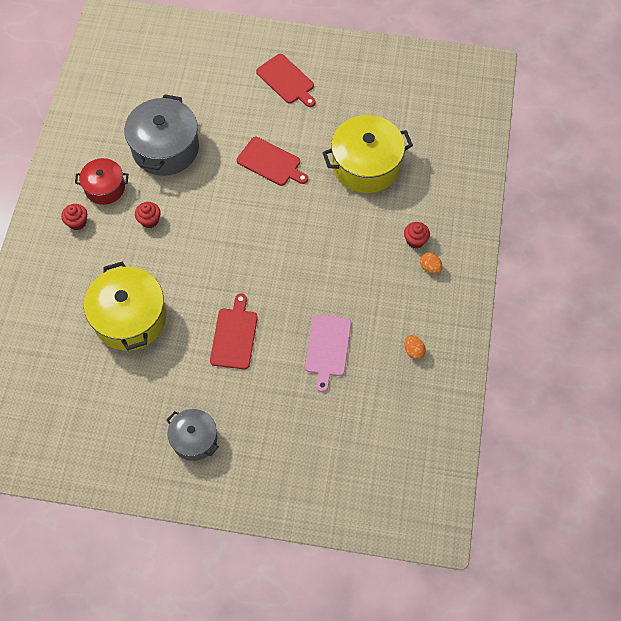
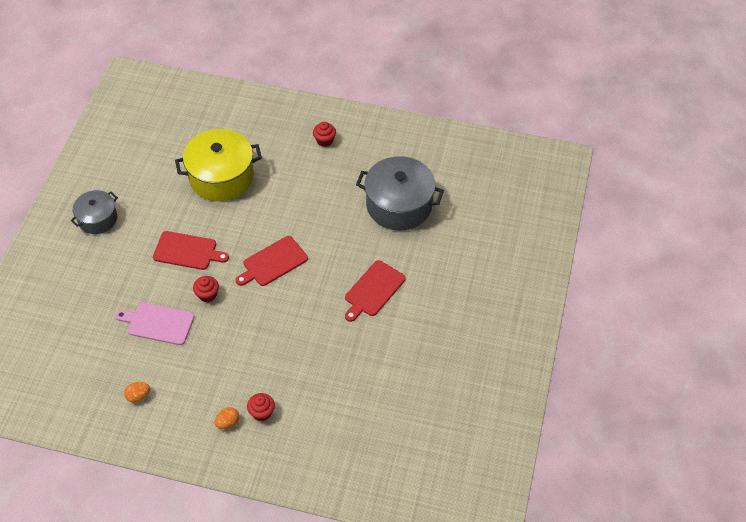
camera: 95 degrees right, 10 degrees down
(105, 188) = (359, 159): red pot -> none
(149, 220) = (319, 192): red cupcake -> red cupcake (207, 295)
(286, 80) = (477, 311): red cutting board -> red cutting board (273, 262)
(366, 165) = (361, 376): yellow pot -> none

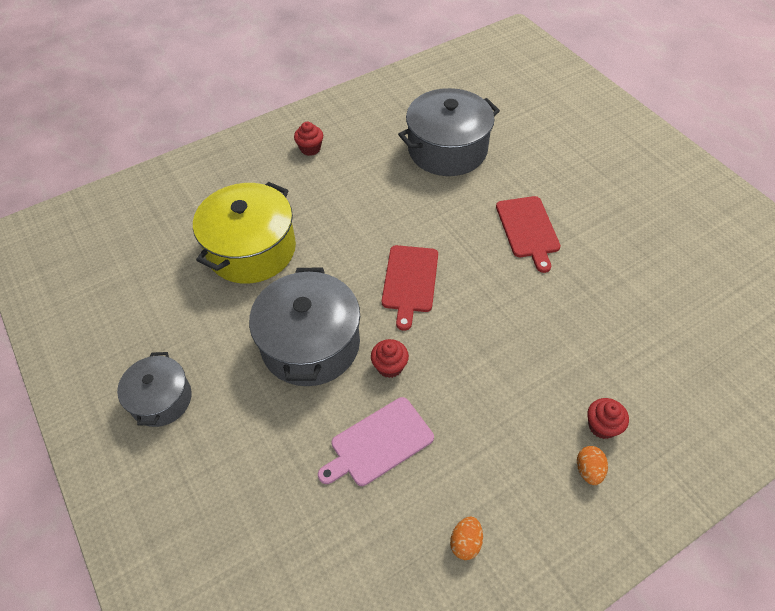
camera: 45 degrees left, 0 degrees up
(187, 251) = (310, 344): red cutting board -> grey pot

